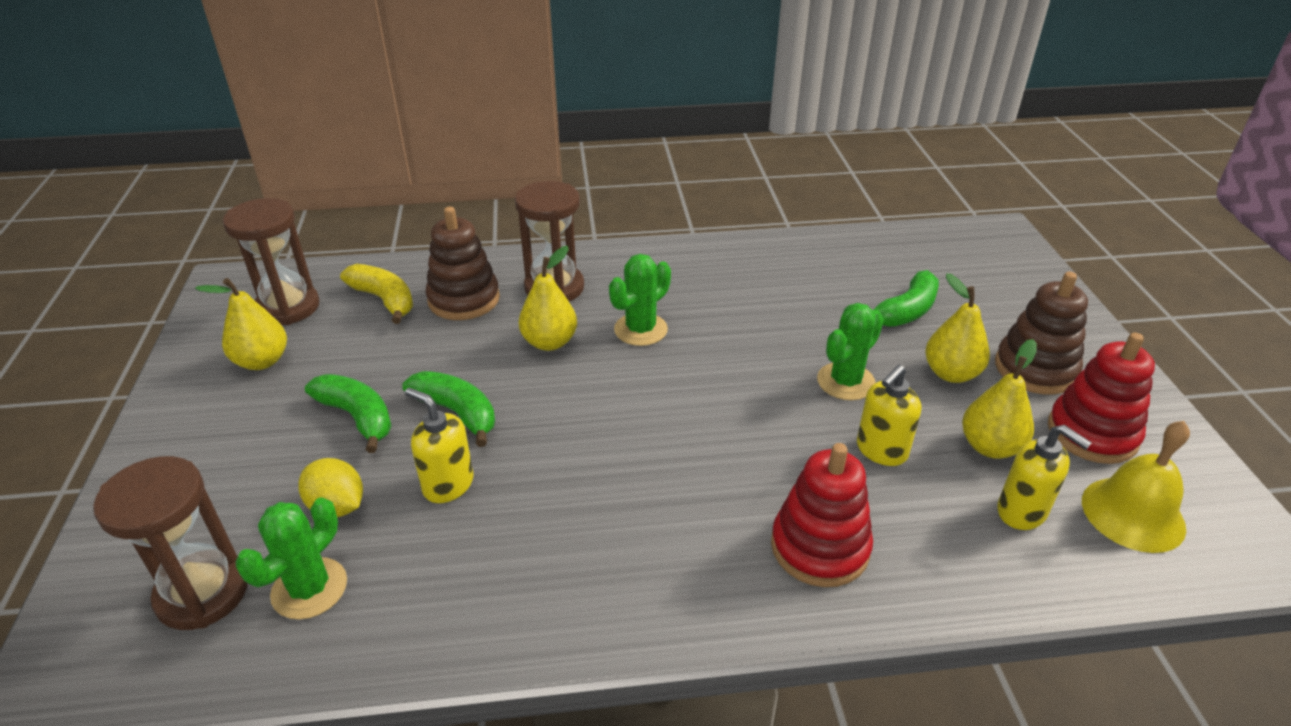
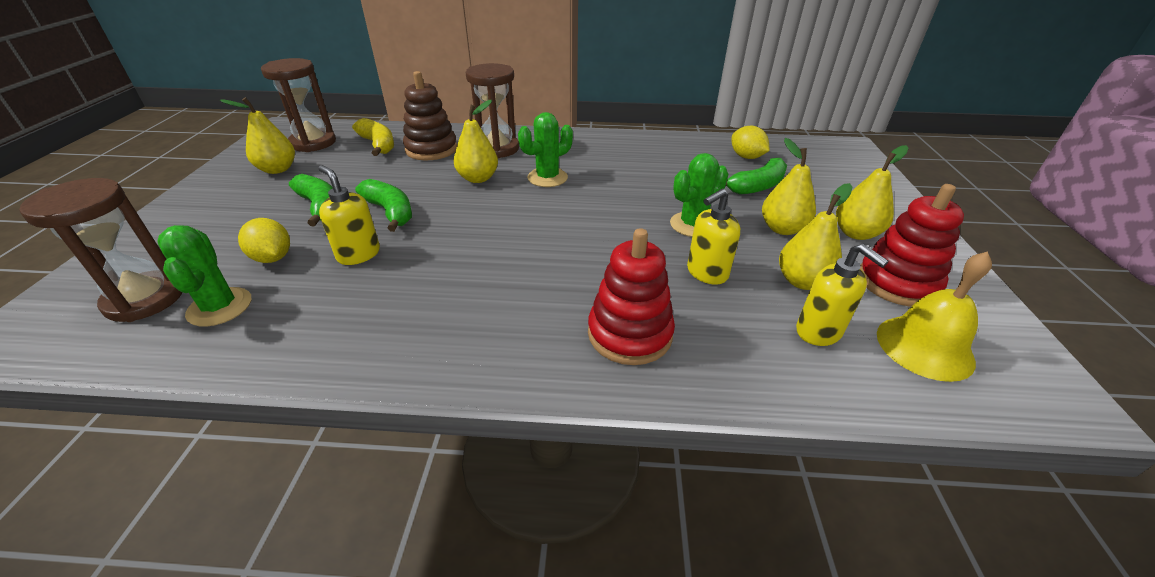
camera: 10 degrees right, 0 degrees up
(309, 588) = (220, 307): green cactus -> green cactus turned 60 degrees counterclockwise
(881, 264) = (746, 157): none -> yellow lemon
(1035, 369) = (856, 233): brown stacking toy -> yellow pear

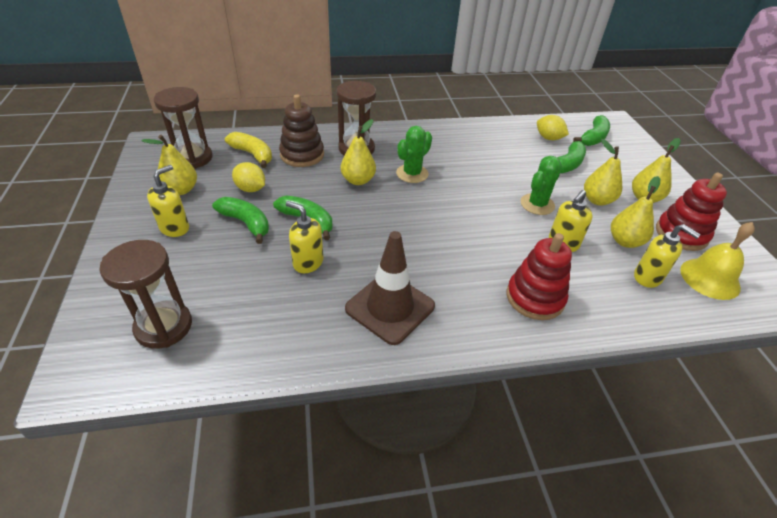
camera: 15 degrees left, 5 degrees up
(220, 307) = (231, 323): green cactus -> none
(241, 203) = (175, 228): none -> yellow soap dispenser
(272, 258) = (241, 275): yellow lemon -> yellow lemon (251, 189)
(423, 317) = (390, 307): none -> brown traffic cone
(809, 161) = (593, 138): none -> green banana

